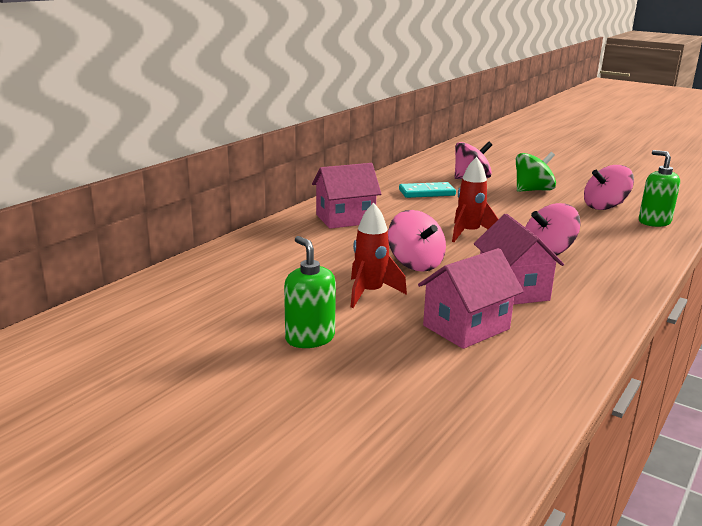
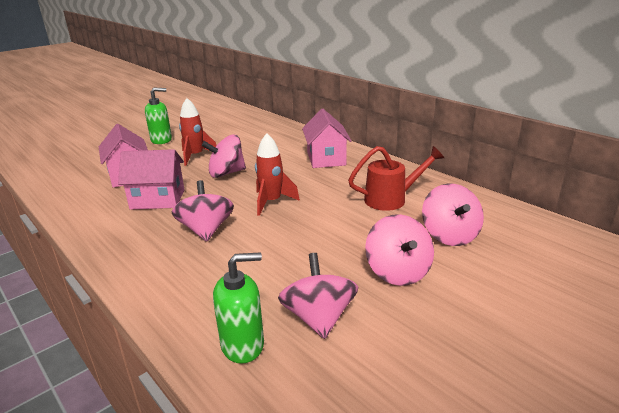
camera: 105 degrees right, 5 degrees up
(427, 193) = (391, 199): turquoise domino -> red watering can
(533, 190) = (398, 272): green spinning top -> pink spinning top

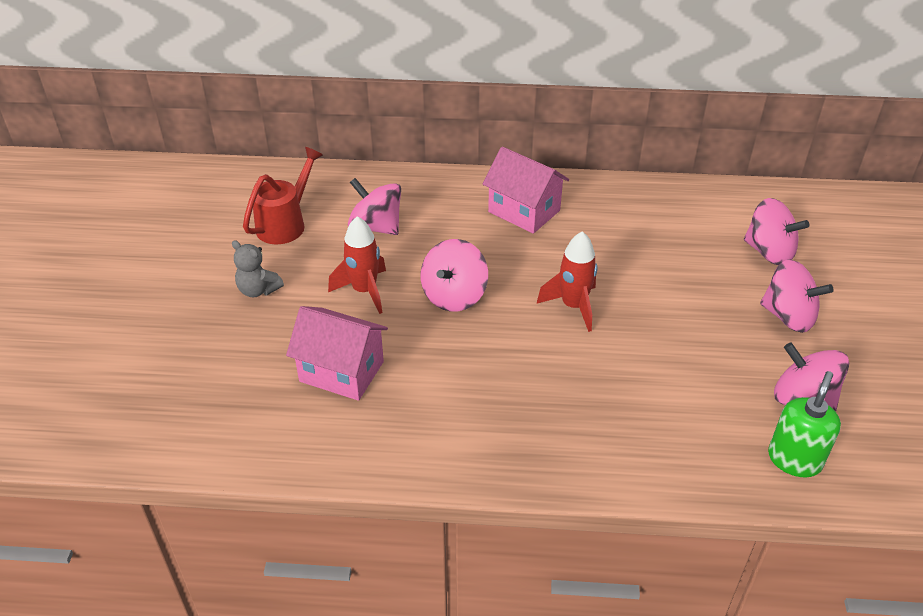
camera: 45 degrees left, 15 degrees up
(158, 199) = (449, 380): pink house -> none
(161, 140) = (258, 290): green soap dispenser -> grey teddy bear
(206, 230) = (575, 382): pink spinning top -> pink spinning top (376, 227)
(391, 199) = (669, 236): red watering can -> red watering can (285, 224)

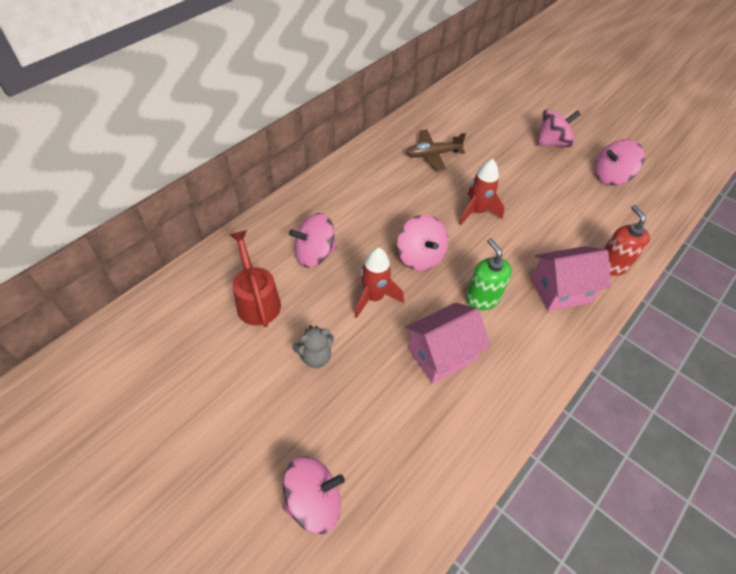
camera: 55 degrees left, 10 degrees up
(524, 211) = (373, 179): pink house -> pink house (560, 290)
(620, 232) = (432, 155): none -> brown plane
(632, 462) = (612, 265): none -> red soap dispenser
(769, 252) = (500, 117): pink spinning top -> pink spinning top (313, 501)
(794, 459) = (648, 206): green soap dispenser -> green soap dispenser (482, 298)

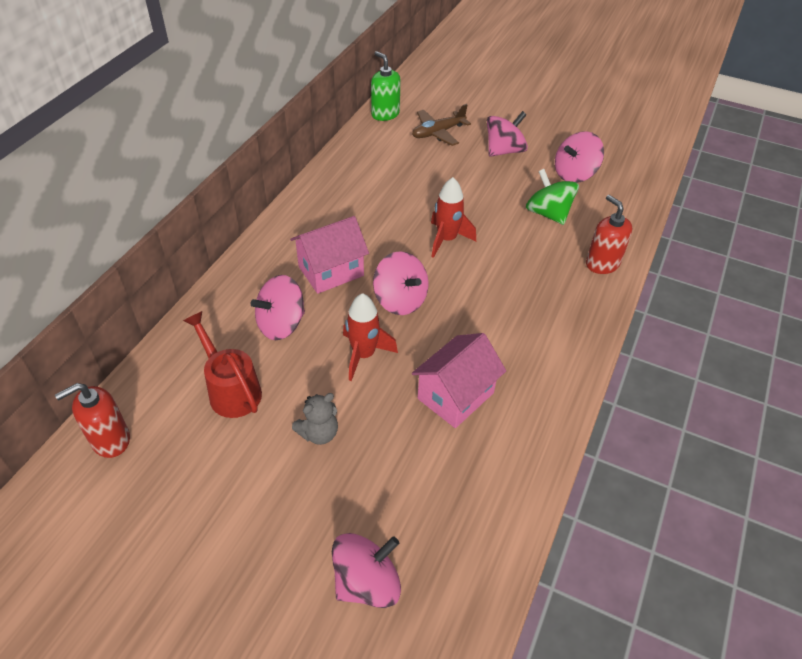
camera: 15 degrees left, 5 degrees down
(151, 318) = (110, 440): none -> red soap dispenser
(432, 155) = (380, 189): brown plane -> brown plane (438, 133)
(482, 298) = (480, 328): green soap dispenser -> green soap dispenser (385, 114)
(560, 290) = (558, 301): pink house -> pink house (331, 271)
(575, 208) = (548, 213): none -> green spinning top

